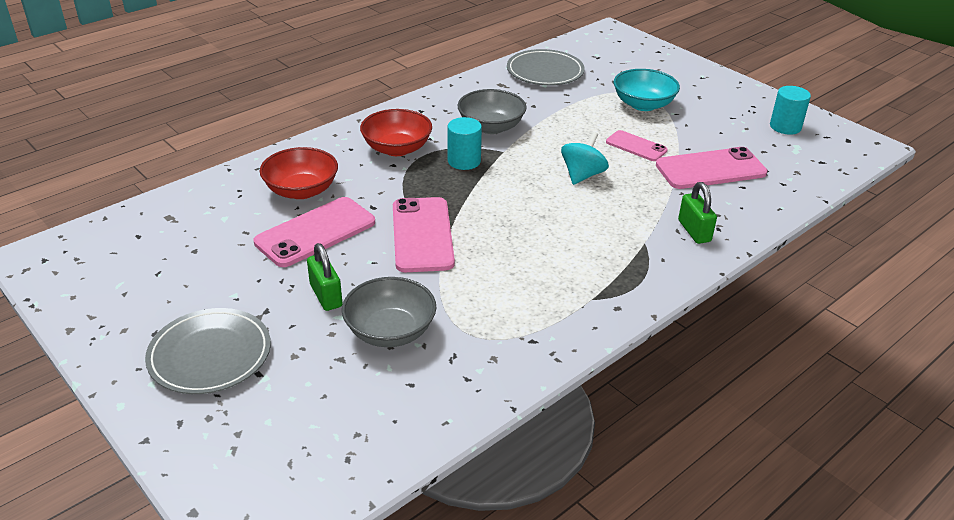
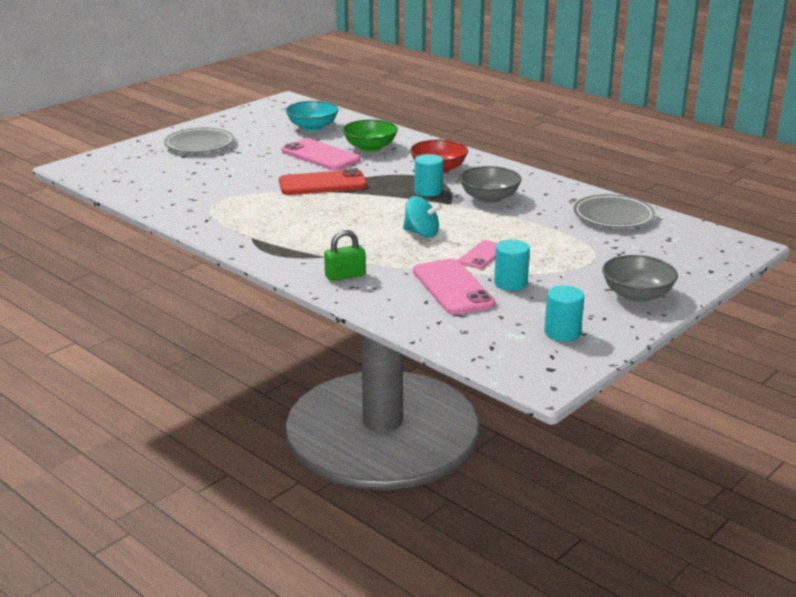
camera: 85 degrees right, 10 degrees down
(301, 190) = (370, 147): red bowl -> green bowl
(326, 295) = (253, 164): green padlock -> none
(390, 331) = (218, 182): grey bowl -> grey bowl (637, 295)
(422, 235) = (322, 184): pink phone -> red phone
(643, 104) = (570, 260): turquoise bowl -> turquoise bowl (312, 127)
(696, 139) = (510, 283): none -> turquoise cylinder

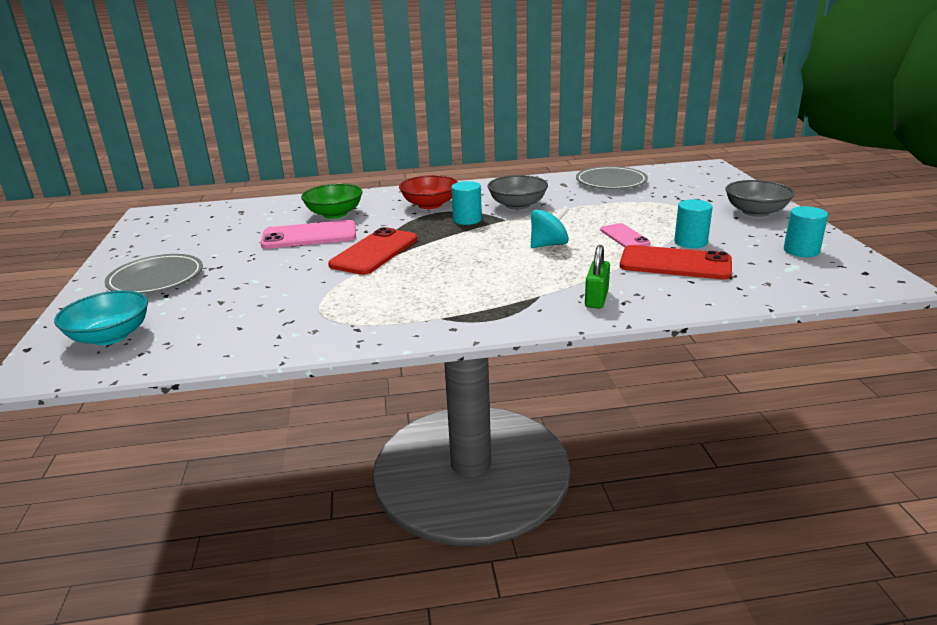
camera: 50 degrees left, 0 degrees up
(312, 127) = (239, 221): turquoise bowl -> turquoise bowl (110, 336)
(452, 287) = (675, 264): pink phone -> red phone

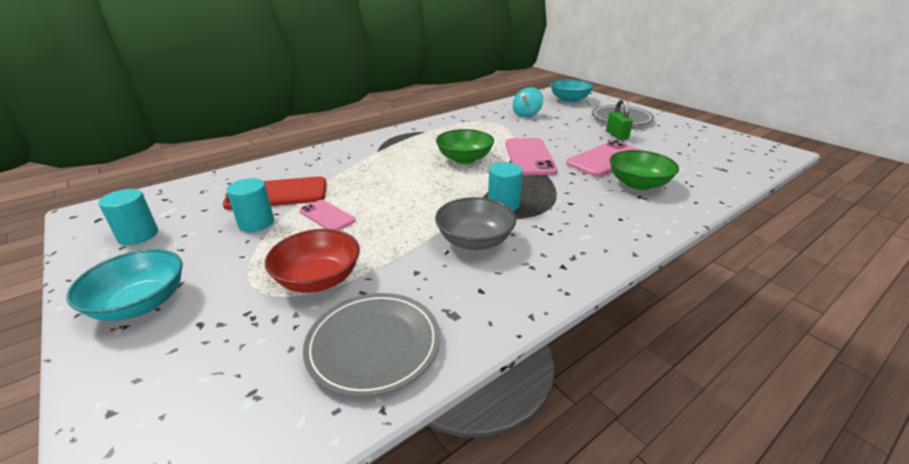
camera: 150 degrees right, 5 degrees up
(374, 252) = (529, 157): red phone -> pink phone
(430, 205) = (573, 217): red bowl -> red bowl (318, 279)
(444, 263) = (464, 159): none -> green bowl
(549, 245) = (397, 191): turquoise spinning top -> turquoise spinning top (526, 115)
(596, 299) = (337, 156): green padlock -> green padlock (616, 135)
(755, 212) = (140, 304): grey bowl -> turquoise bowl

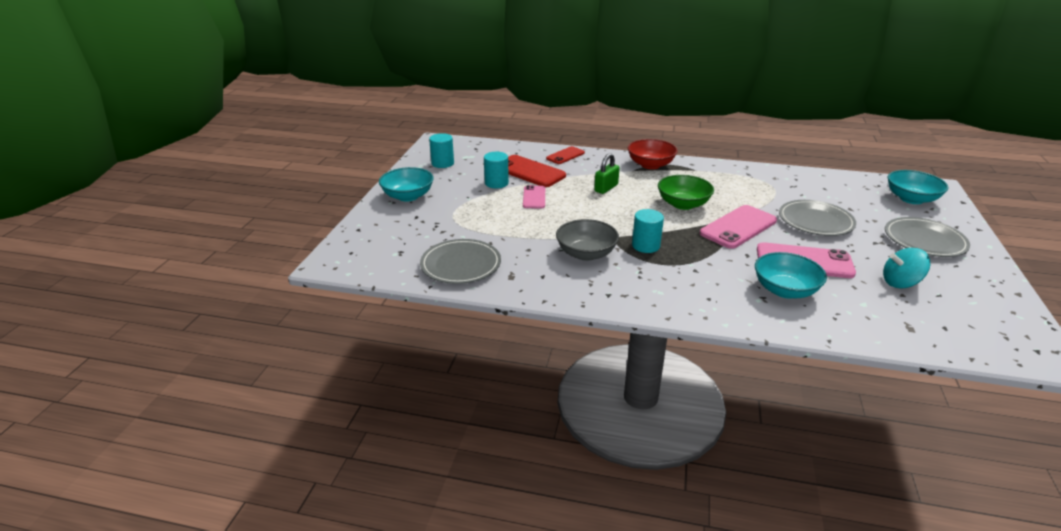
camera: 50 degrees right, 0 degrees up
(291, 164) = (565, 156): none -> red phone
(318, 279) = (482, 226): red bowl -> red bowl (650, 165)
(526, 115) = (822, 194): turquoise spinning top -> turquoise spinning top (900, 283)
(558, 132) = (815, 221): none -> grey plate
(616, 135) = (873, 251): green padlock -> green padlock (606, 188)
(638, 184) = (785, 290): green bowl -> turquoise bowl

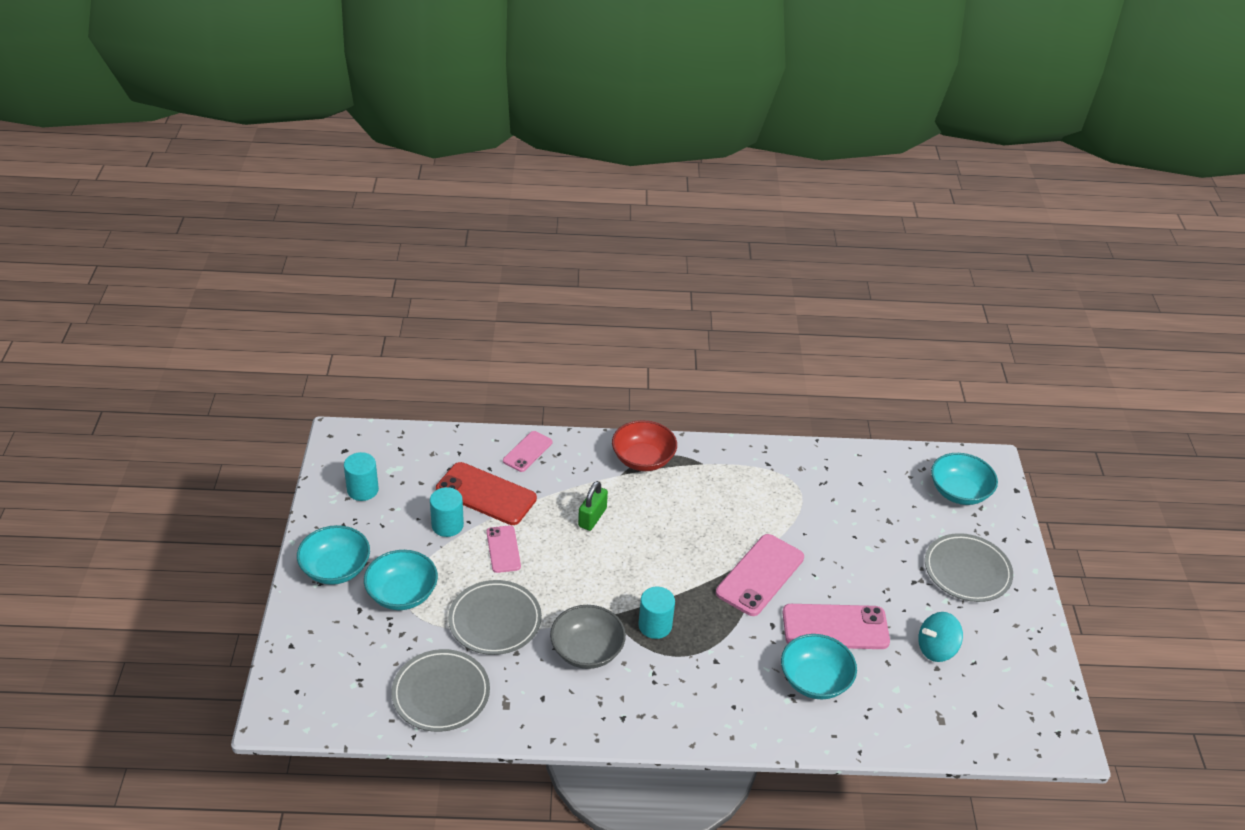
camera: 15 degrees left, 10 degrees up
(451, 212) = (402, 594): none -> turquoise bowl
(565, 156) = (527, 451): red phone -> pink phone
(683, 204) = (692, 538): green bowl -> none
(815, 221) = (848, 551): grey plate -> grey plate (495, 620)

